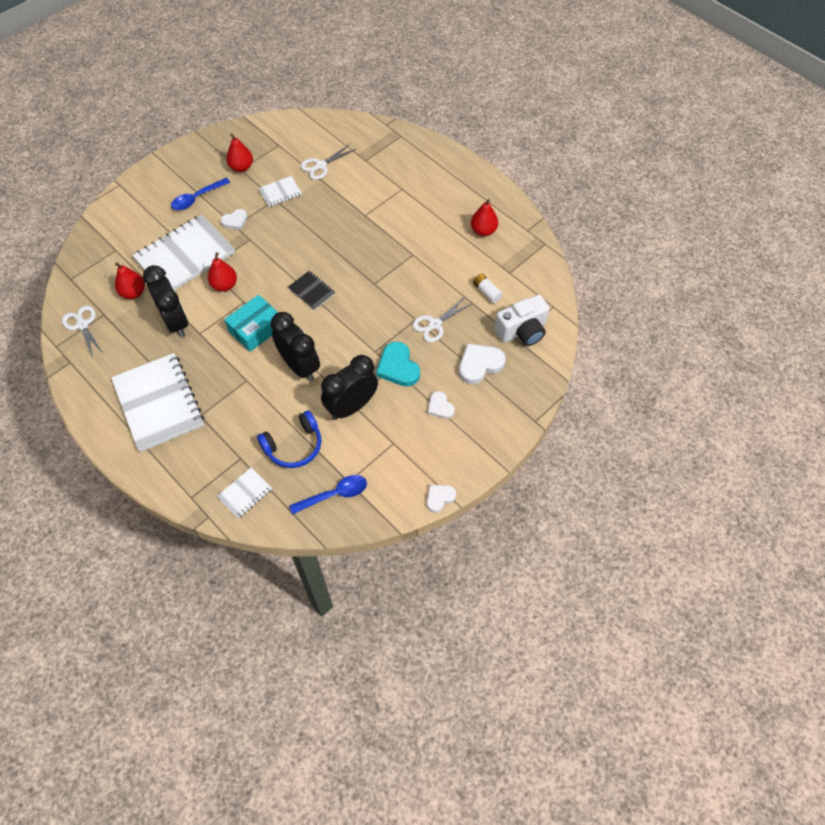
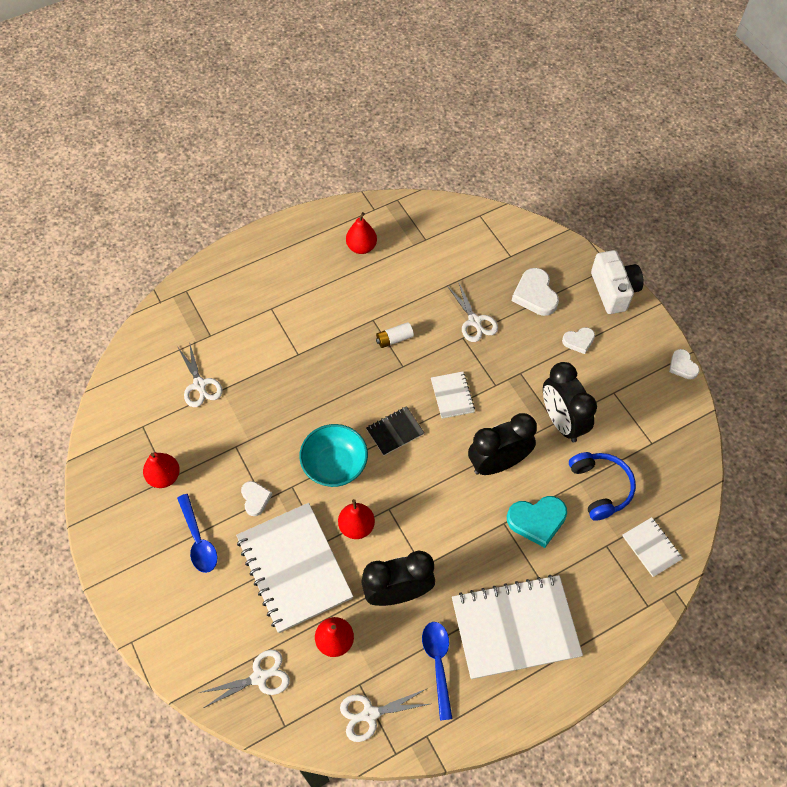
camera: 75 degrees left, 0 degrees up
(102, 257) = (259, 677): none -> white scissors
(256, 329) = (433, 501): turquoise box -> none
(273, 260) = (335, 465): none -> turquoise bowl
(280, 193) = (227, 438): white notebook -> white notebook (452, 396)
(334, 494) = (665, 459): blue spoon -> blue spoon (438, 663)
(398, 367) = (521, 367): turquoise heart -> turquoise heart (537, 520)
(486, 292) = (445, 265): white battery -> white battery (394, 339)
(522, 331) = (503, 248): white camera -> white camera (613, 290)

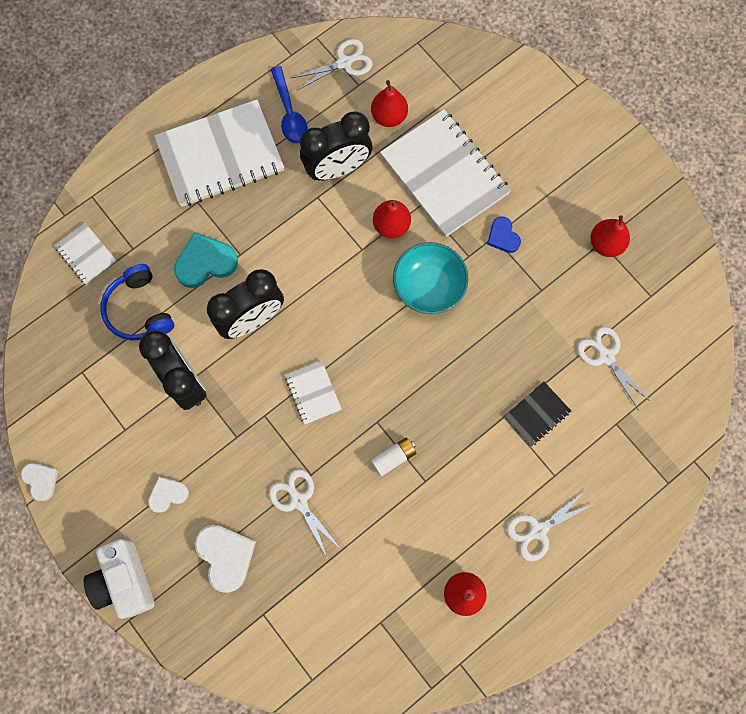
camera: 170 degrees right, 15 degrees up
(198, 540) = (547, 186): blue spoon -> none
(255, 499) = (503, 236): white heart -> blue heart
(259, 677) = (450, 76): white scissors -> white scissors (538, 530)
(395, 431) = (371, 337): black notebook -> black notebook (537, 414)

